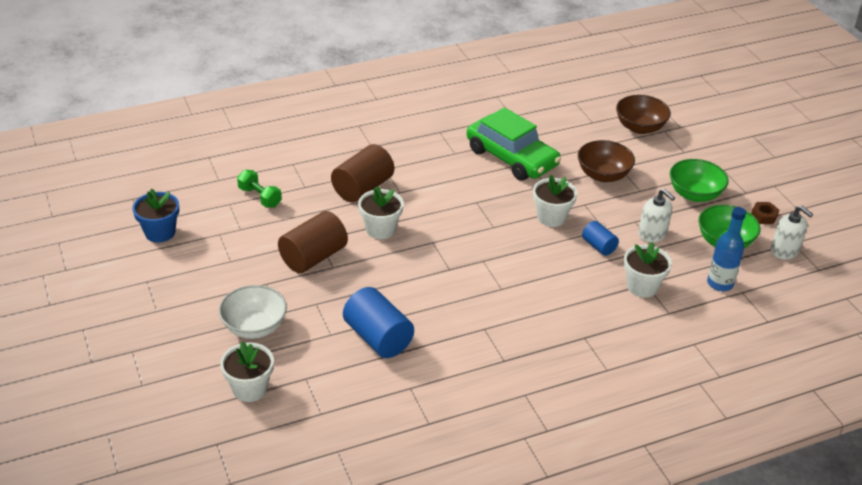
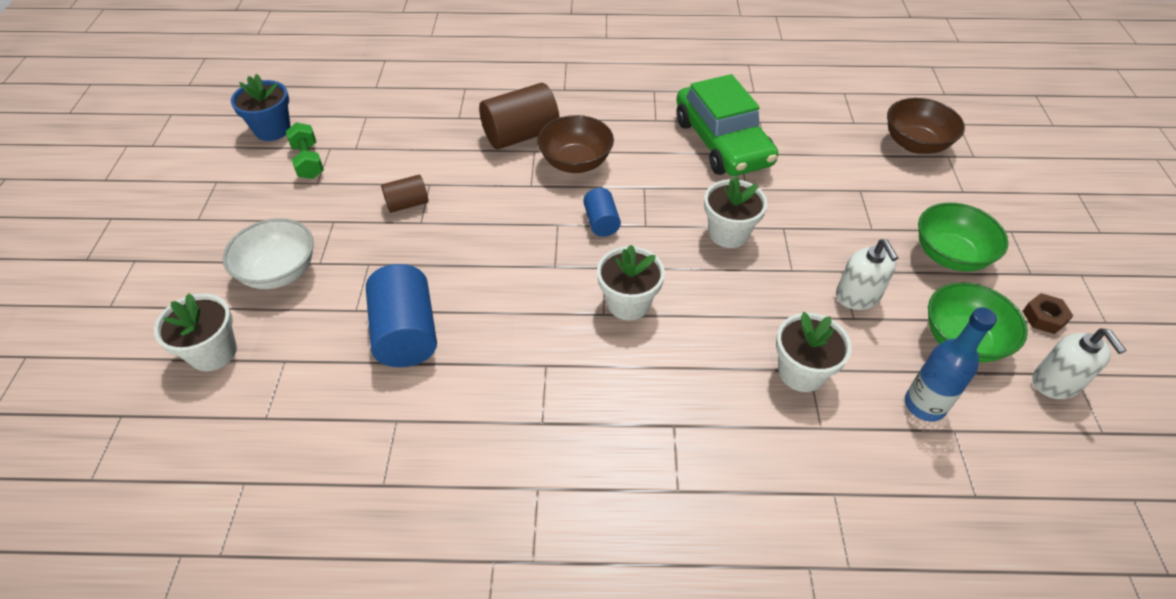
camera: 25 degrees right, 10 degrees up
(260, 197) = (402, 117): green dumbbell -> green dumbbell (308, 161)
(313, 257) = (407, 204): brown cylinder -> brown cylinder, size x0.55
(380, 229) = (507, 191): white flower pot -> white flower pot (628, 303)
(598, 246) = (770, 292): blue cylinder -> blue cylinder (601, 222)
(603, 175) = (830, 194): brown bowl -> brown bowl (576, 162)

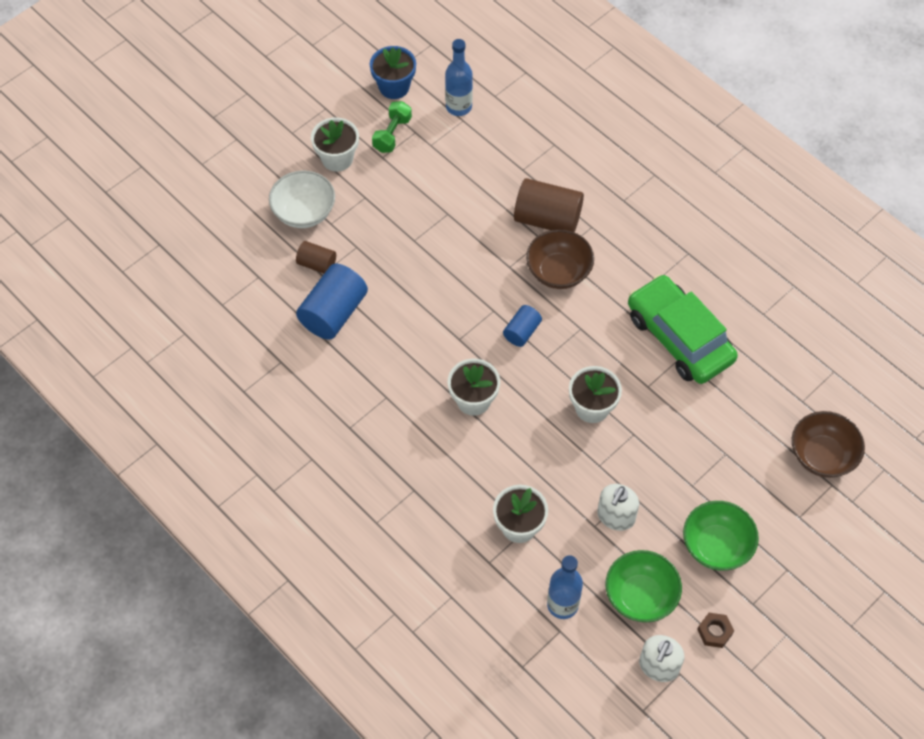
camera: 45 degrees right, 10 degrees up
(213, 352) = (229, 241): white flower pot -> white flower pot (337, 158)
(351, 110) = (458, 107): none -> blue bottle
(407, 204) = (419, 219): brown cylinder -> brown cylinder (317, 264)
(722, 142) = (679, 337): green car -> green car turned 120 degrees clockwise

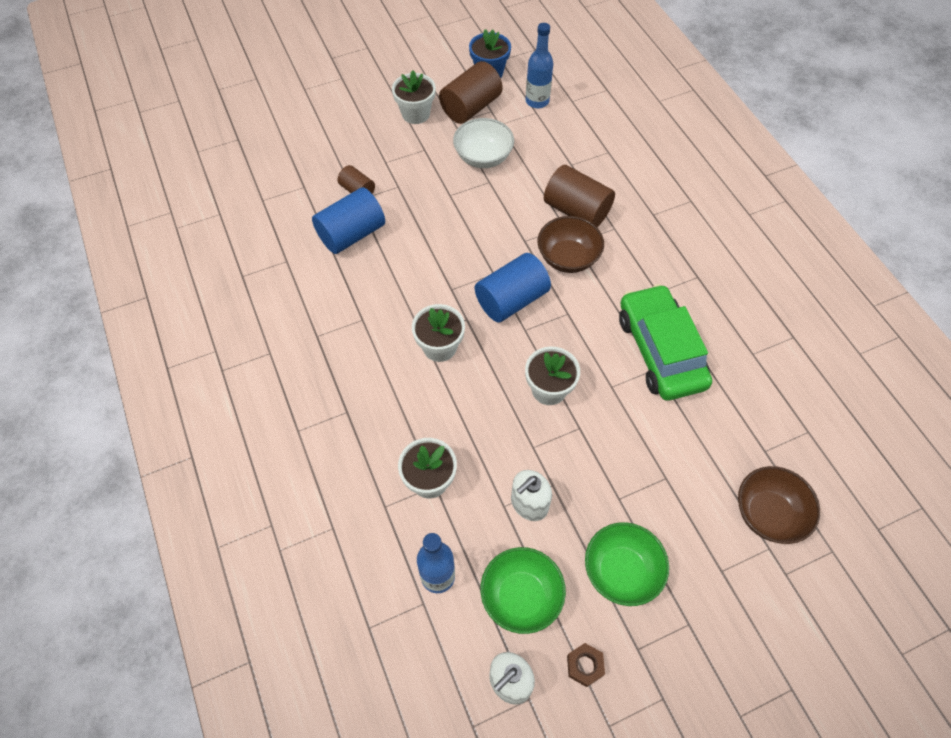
camera: 20 degrees right, 0 degrees up
(304, 212) = (367, 147): white bowl -> white bowl (483, 157)
(392, 134) = (471, 107): green dumbbell -> brown cylinder
(522, 332) = (511, 300): blue cylinder -> blue cylinder, size x1.82

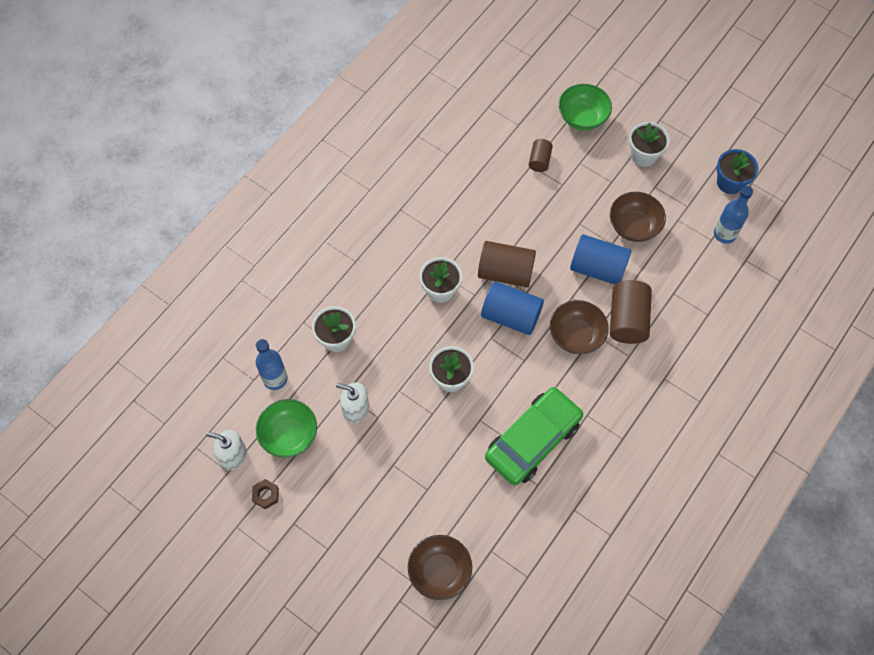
camera: 60 degrees right, 5 degrees up
(351, 234) = (498, 180): blue cylinder -> blue cylinder (597, 268)
(471, 107) = (680, 190): brown cylinder -> brown cylinder (505, 272)
(483, 157) = (633, 226): white bowl -> brown bowl
(621, 571) = (341, 489): green bowl -> green bowl (582, 118)

